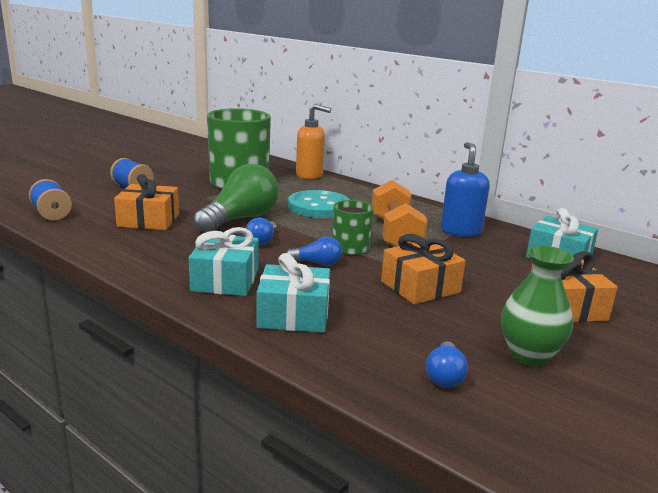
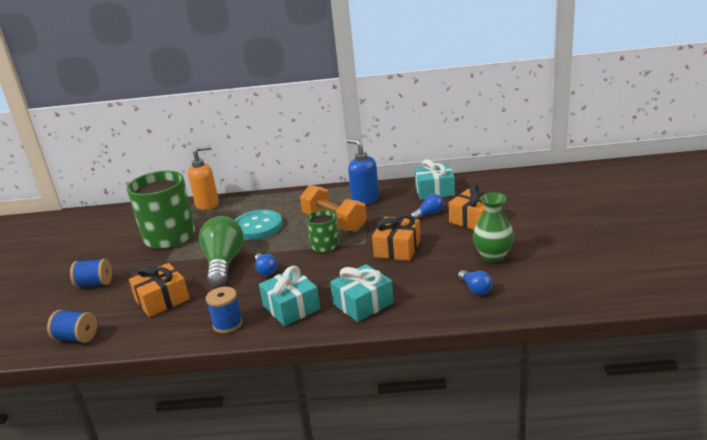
camera: 35 degrees left, 5 degrees up
(154, 263) = (227, 324): none -> blue spool
(317, 263) = (323, 266): blue light bulb -> blue light bulb (429, 214)

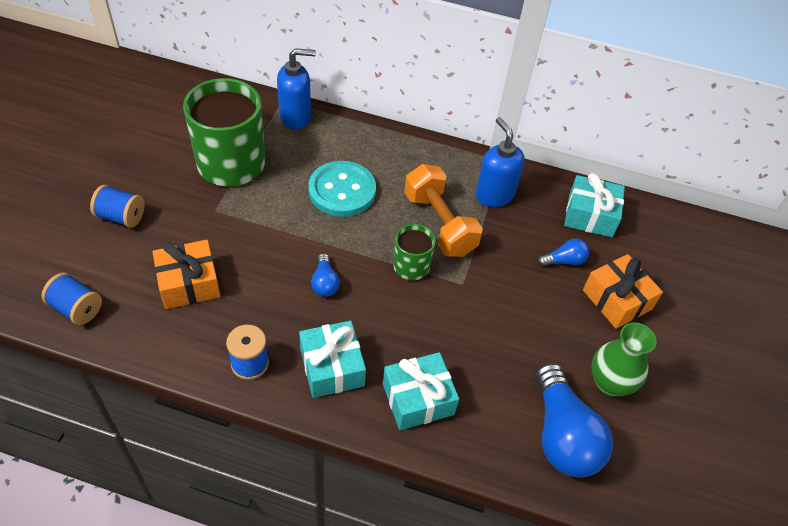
camera: 10 degrees right, 25 degrees up
(207, 204) = (296, 117): orange soap dispenser -> blue soap dispenser
(224, 263) = (279, 246): green light bulb -> none
(397, 248) = (498, 313): orange gift -> none
(475, 289) = (562, 435): blue light bulb -> blue light bulb, size x2.11

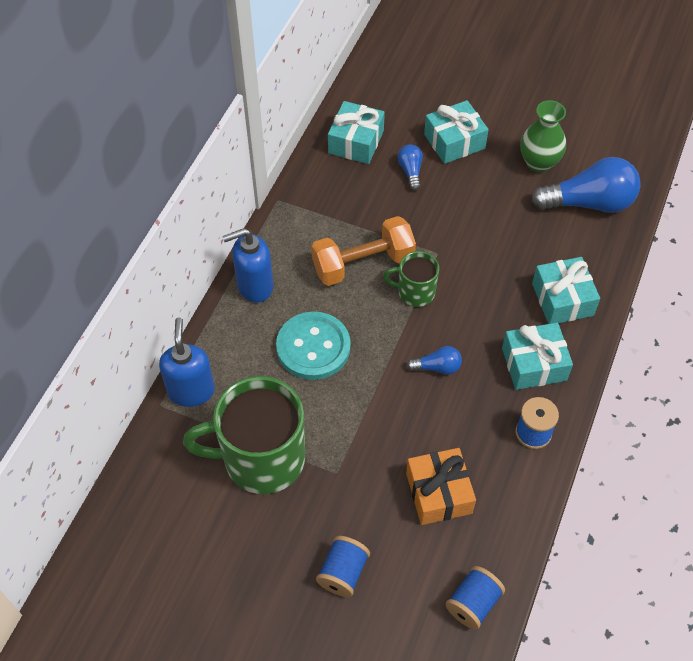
camera: 80 degrees left, 5 degrees up
(494, 195) = (326, 213): blue soap dispenser -> blue soap dispenser (254, 286)
(617, 300) = (454, 141): orange gift -> turquoise gift

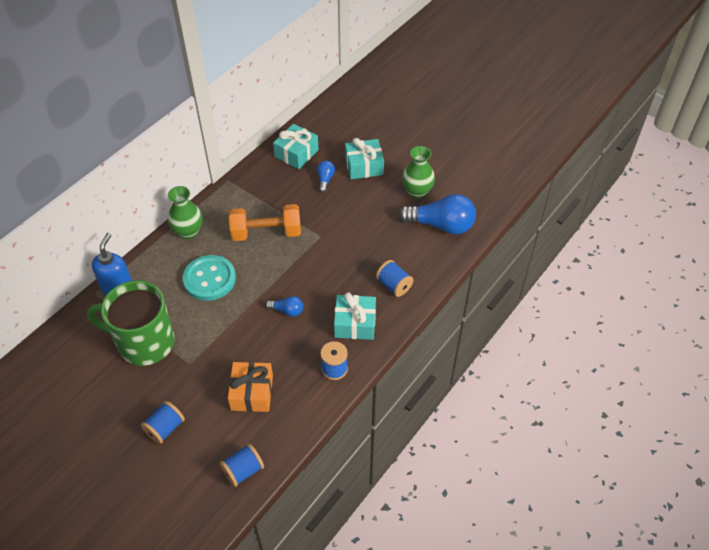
camera: 15 degrees right, 5 degrees down
(254, 286) = (188, 232): blue soap dispenser -> green vase
(415, 292) = (293, 258): green mug -> none
(562, 299) = (394, 285): turquoise gift -> blue spool

